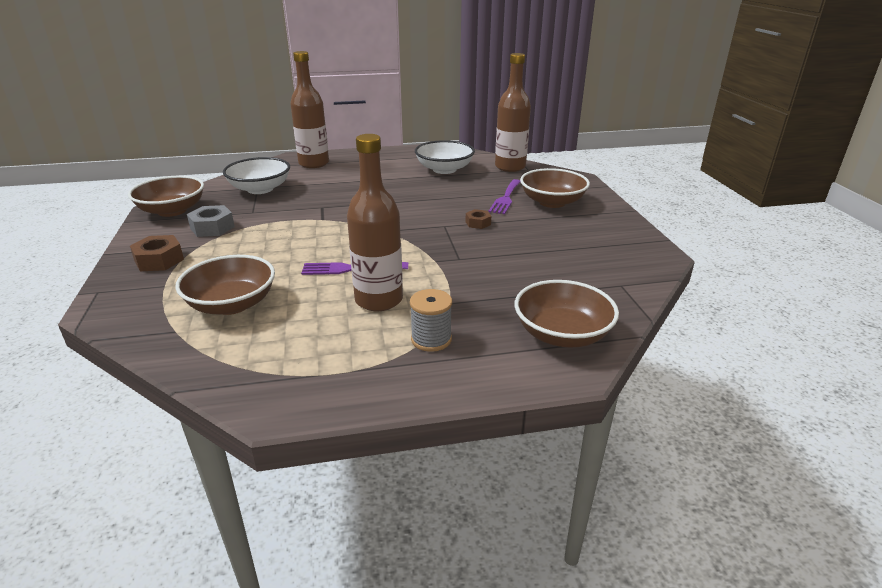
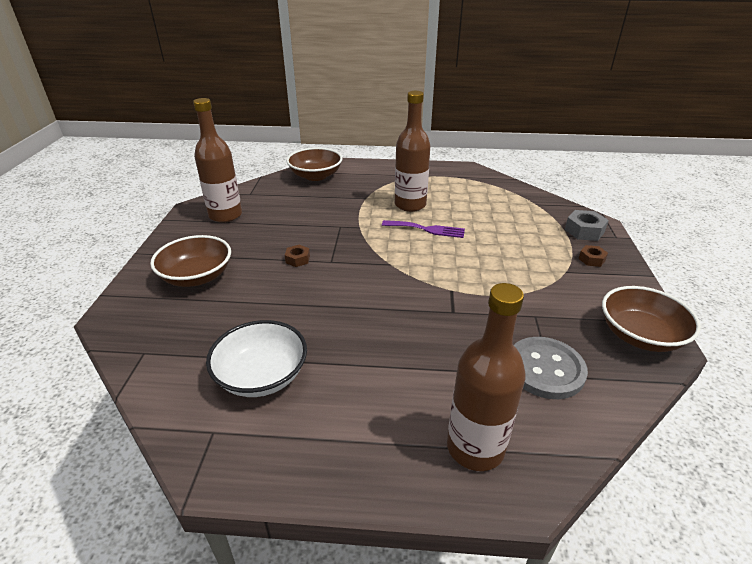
camera: 165 degrees left, 5 degrees up
(159, 260) = (591, 259): brown nut -> brown nut, size x0.62
(212, 228) = (568, 295): grey nut -> grey nut (584, 231)
(232, 304) = (508, 215): brown bowl -> none
(260, 189) = (545, 369): white bowl -> grey button
(431, 339) = (386, 182): grey spool -> none
(505, 198) = (238, 291): purple fork -> none
(510, 167) = (161, 363): brown bottle -> brown bottle (225, 215)

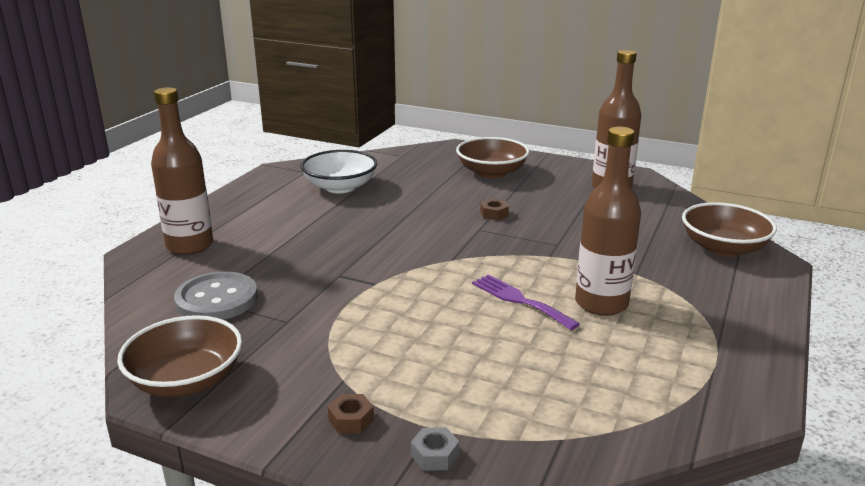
camera: 110 degrees right, 10 degrees down
(427, 229) = (519, 300): purple fork -> purple fork turned 105 degrees clockwise
(584, 231) = (435, 455): grey nut -> grey nut, size x0.62

